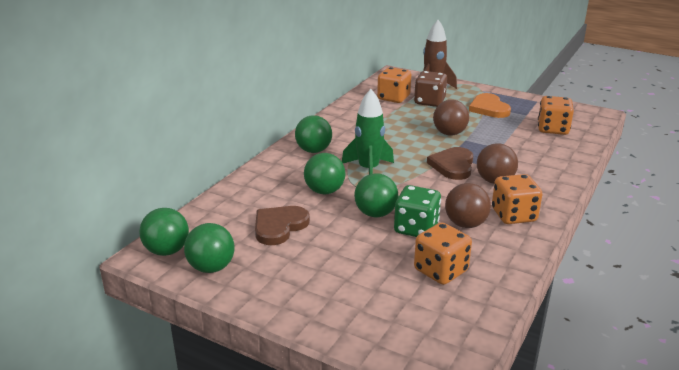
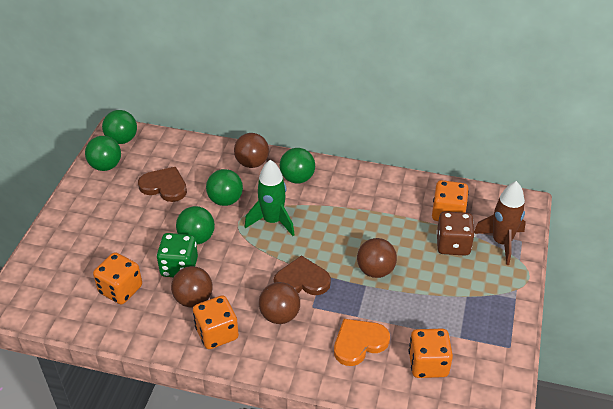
camera: 75 degrees right, 15 degrees up
(275, 170) = (252, 163): none -> brown ball
(489, 108) = (461, 300): orange heart -> orange heart (359, 343)

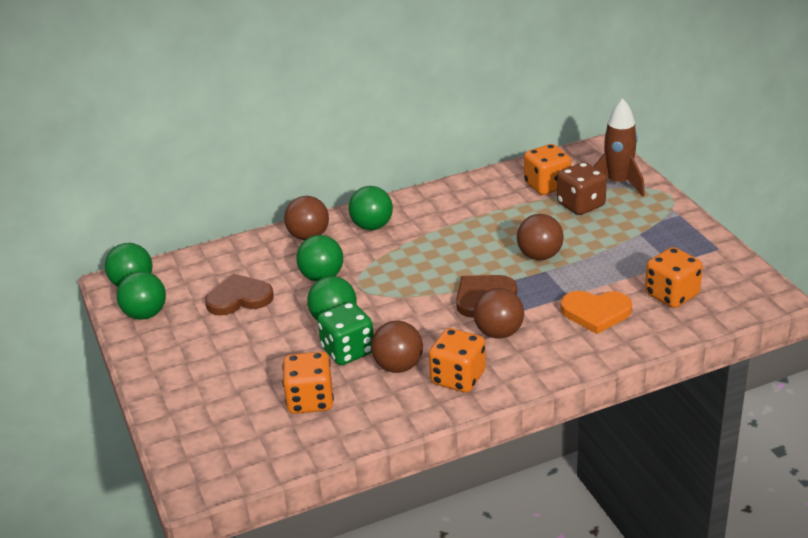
camera: 35 degrees left, 10 degrees down
(272, 221) = (393, 269): green rocket -> none
(359, 343) = (596, 312): orange heart -> orange heart turned 105 degrees counterclockwise

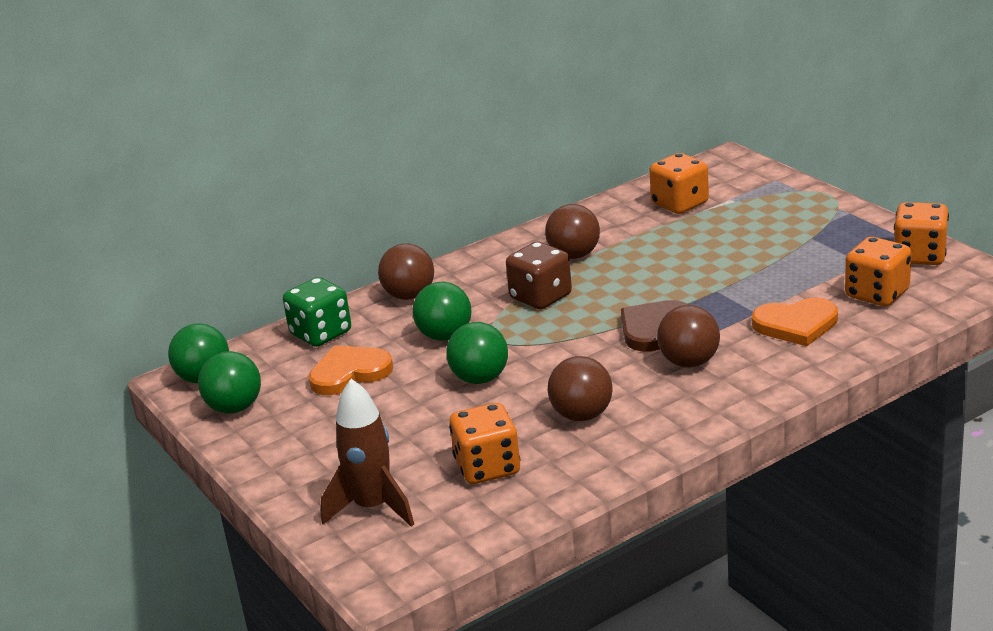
camera: 10 degrees left, 5 degrees down
(239, 298) = (349, 373): brown heart -> orange heart
(348, 351) = (512, 408): green dice -> green dice (321, 333)
(372, 226) = (484, 274): green ball -> none
(458, 378) = (660, 416): orange dice -> orange dice (919, 256)
(539, 256) = (703, 276): brown ball -> brown ball (574, 255)
(581, 205) = (729, 218): brown dice -> brown dice (540, 297)
(618, 183) = (763, 191): brown rocket -> brown rocket (373, 507)

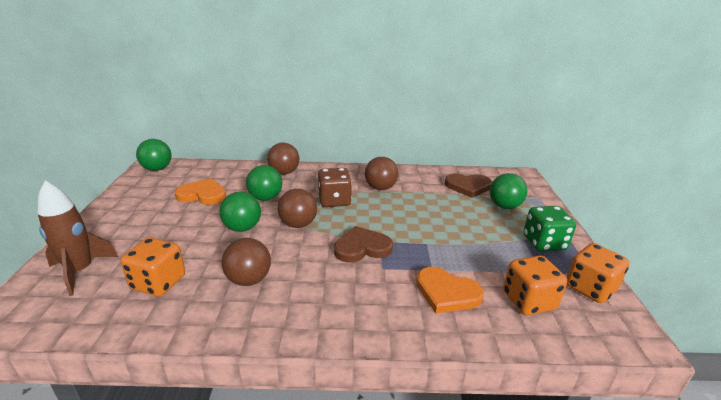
camera: 30 degrees right, 0 degrees up
(235, 408) = (141, 187): green ball -> green ball (504, 206)
(321, 333) = (225, 172): green dice -> green dice (544, 243)
(680, 204) = (468, 186): orange dice -> brown heart
(689, 362) = (351, 281): brown ball -> brown ball (298, 224)

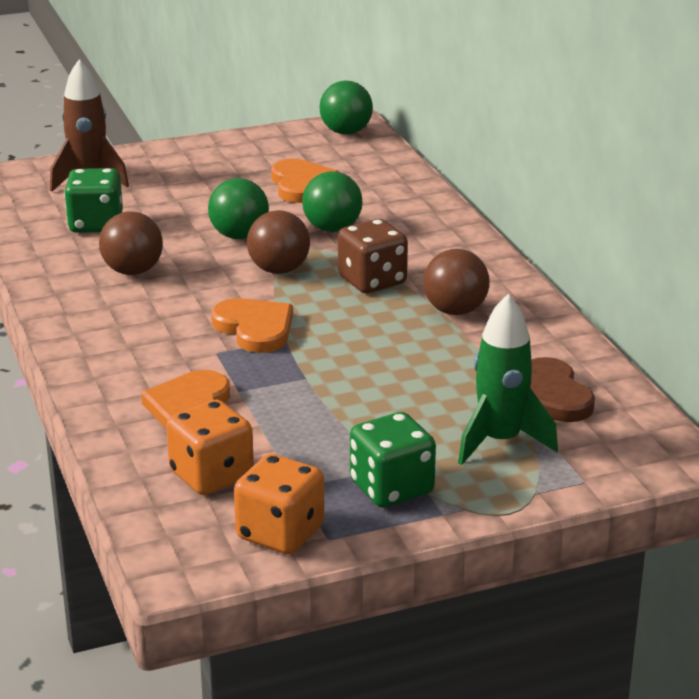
camera: 70 degrees right, 0 degrees up
(158, 283) = (96, 224): orange dice -> green dice
(284, 172) = (428, 220): brown ball -> none
(362, 247) = (255, 328): brown heart -> orange heart
(504, 206) = (500, 441): green ball -> green rocket

